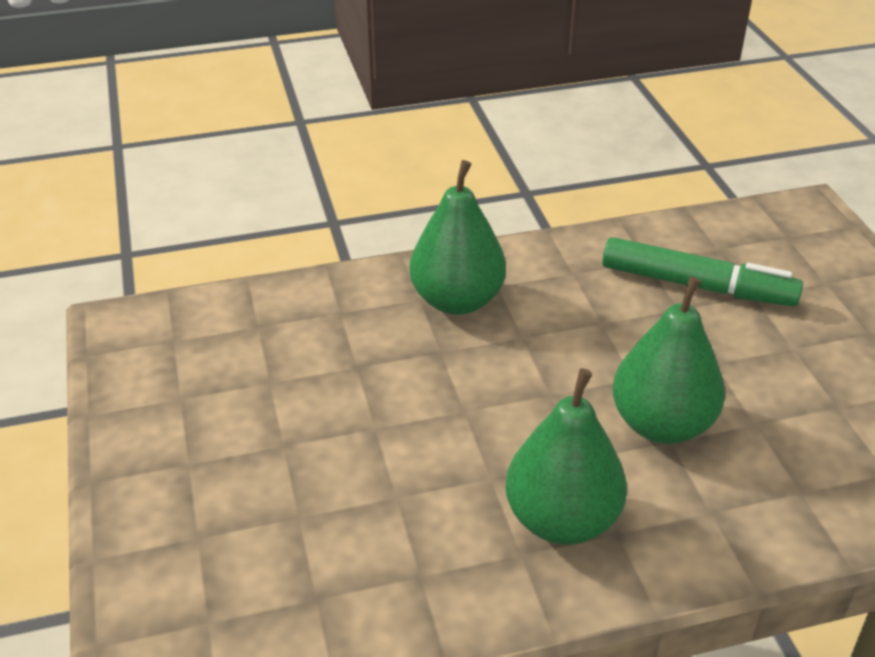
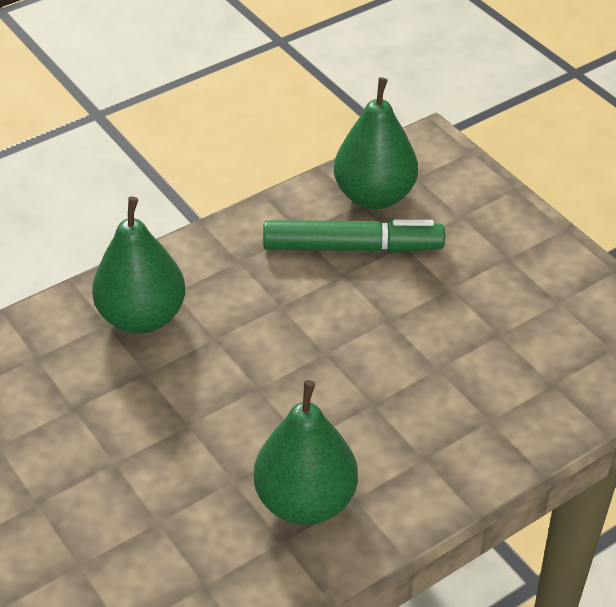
camera: 20 degrees left, 5 degrees up
(661, 424) = (361, 391): green pear -> green pear (374, 196)

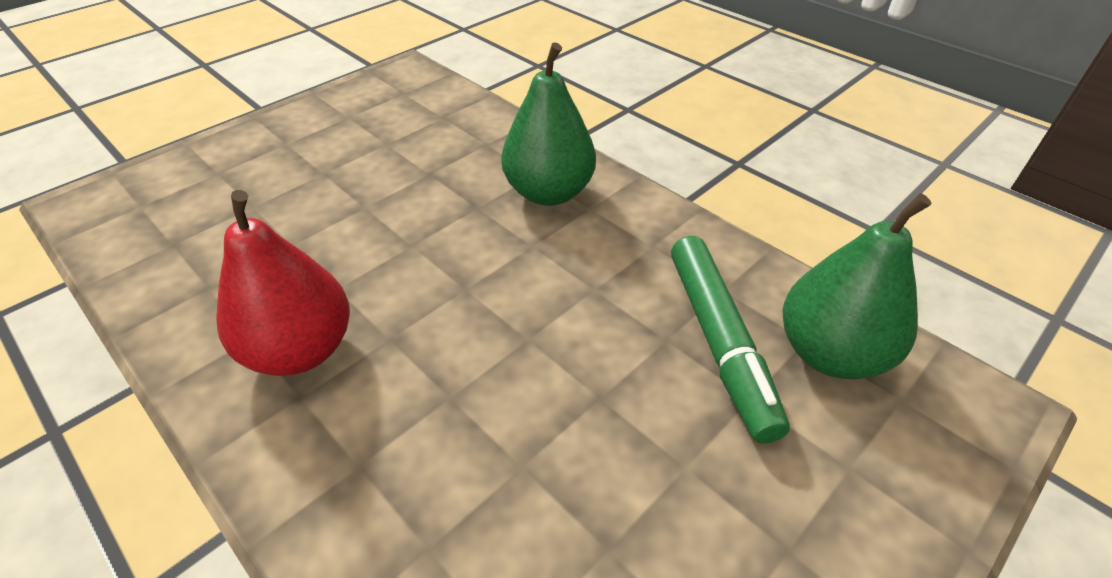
camera: 80 degrees right, 0 degrees up
(305, 501) = (301, 350): green pear -> red pear

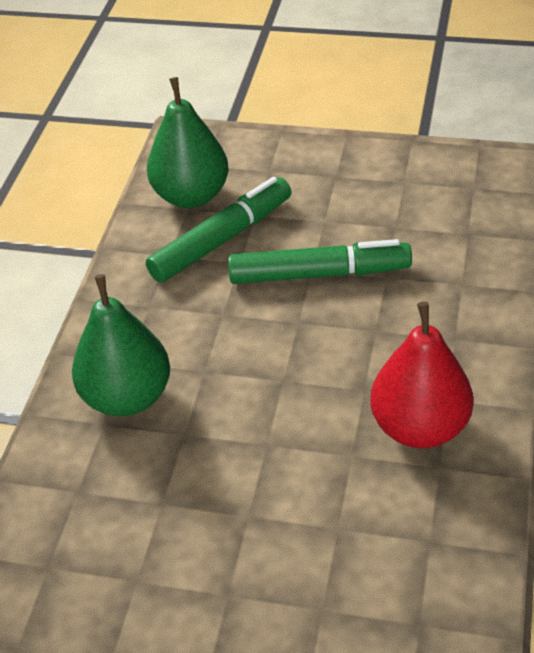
camera: 120 degrees left, 0 degrees up
(584, 398) = (319, 274): none -> green marker

